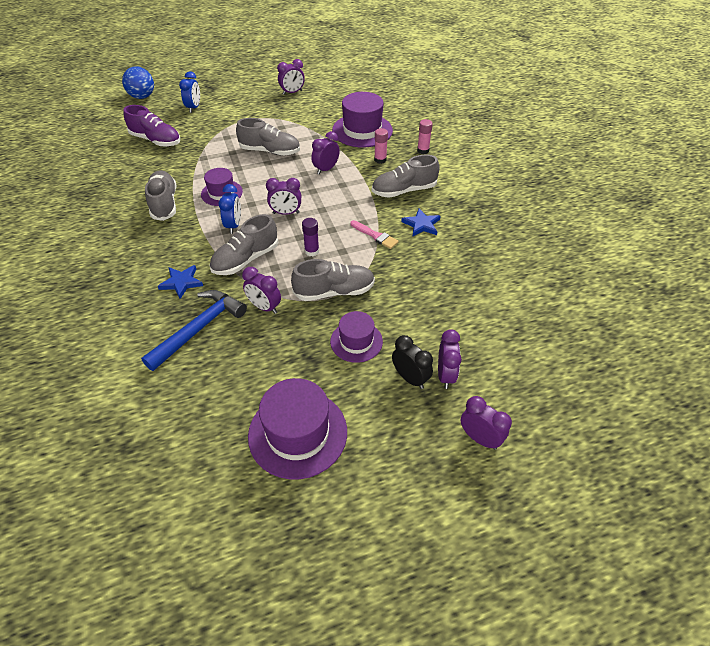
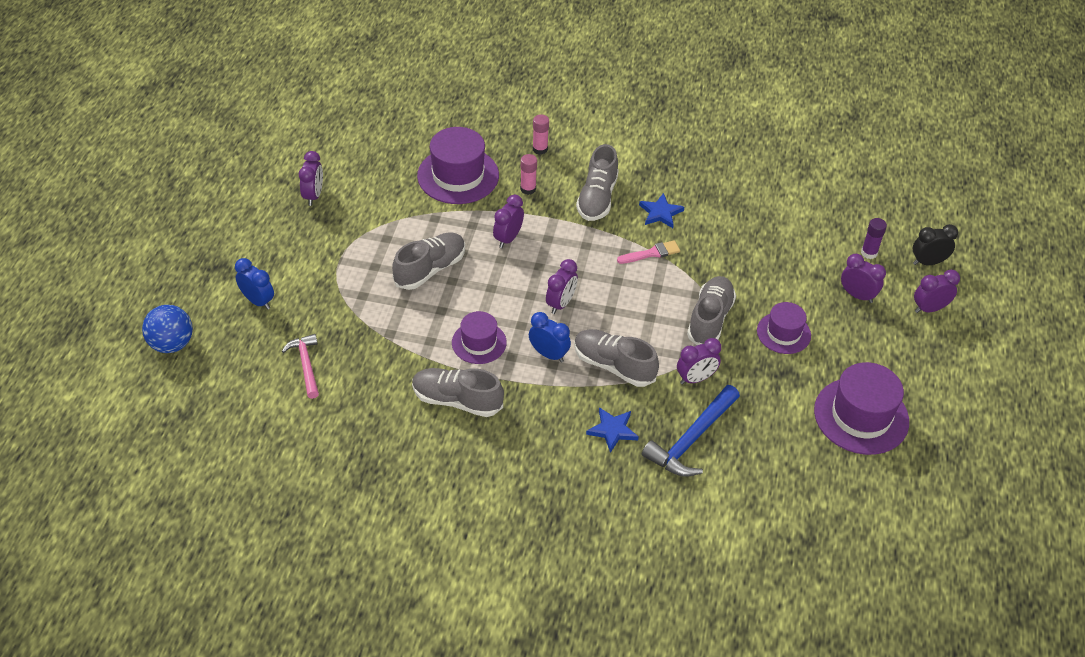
camera: 60 degrees left, 0 degrees up
(156, 140) = (306, 365): purple shoe -> pink hammer
(198, 329) = (692, 439): blue hammer -> blue hammer turned 120 degrees counterclockwise
(246, 259) = (614, 366): grey shoe -> grey shoe turned 135 degrees clockwise
(312, 251) = (639, 310): purple glue stick -> purple glue stick (869, 253)
(326, 169) = (508, 238): purple clock -> purple clock turned 45 degrees clockwise
(410, 378) = (847, 318): black clock -> black clock (928, 262)

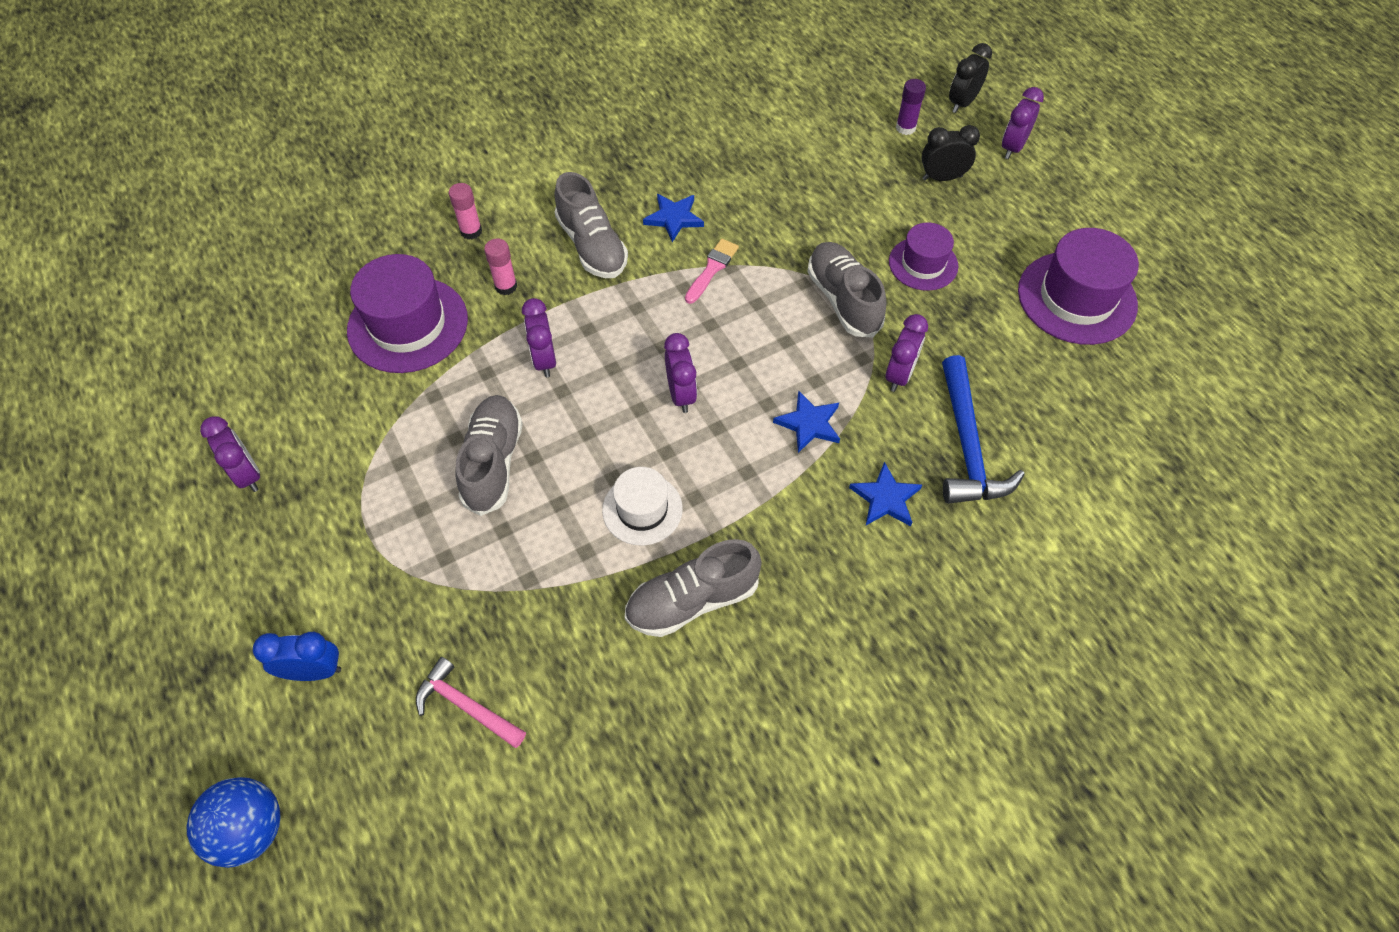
camera: 40 degrees left, 10 degrees up
(479, 342) = (642, 509): purple hat -> white hat
(548, 354) = (730, 463): blue clock -> none
(614, 366) = (809, 423): grey shoe -> blue star
(857, 295) = (942, 178): purple clock -> black clock

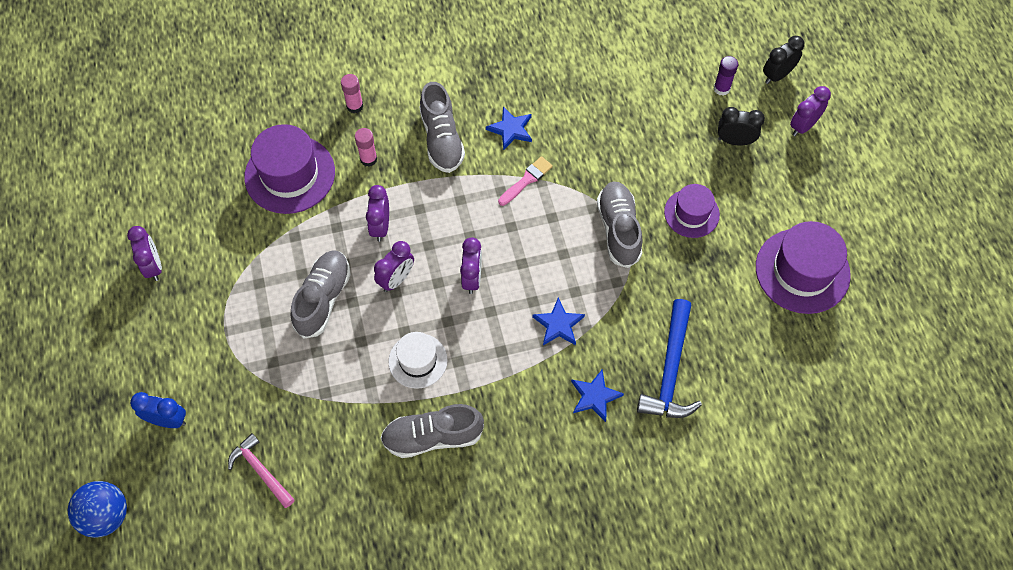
camera: 15 degrees right, 5 degrees up
(899, 375) = (639, 302): purple clock -> purple clock (396, 279)

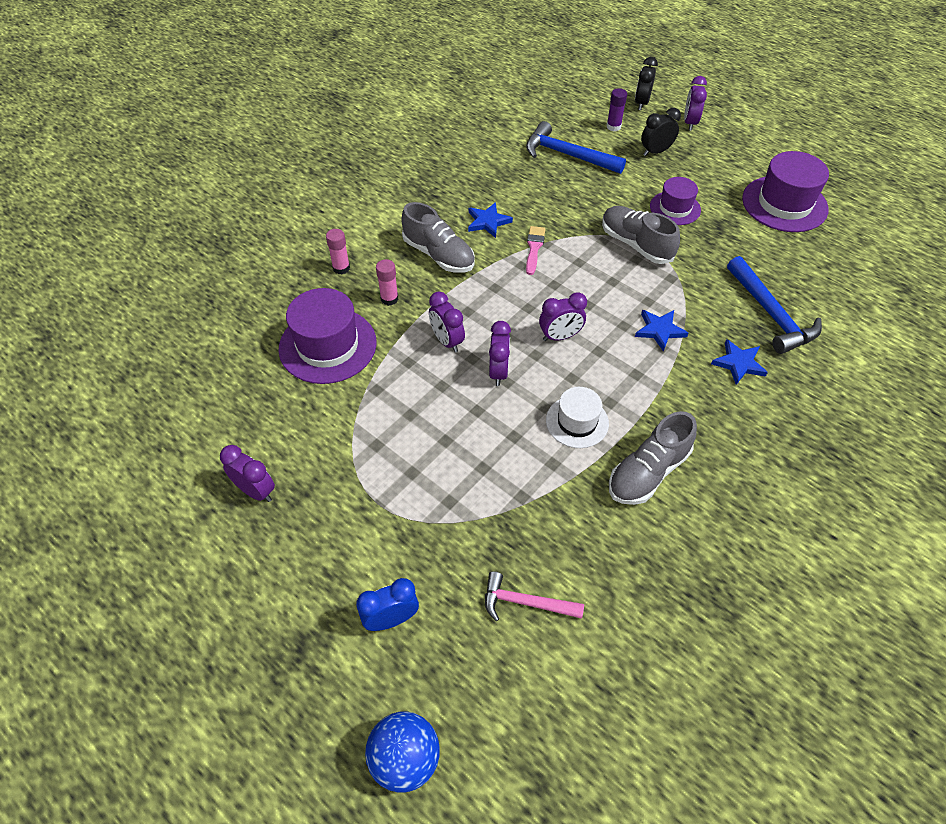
camera: 35 degrees left, 10 degrees down
(323, 299) = (448, 423): grey shoe -> none
(472, 278) = (560, 336): purple clock -> purple clock turned 105 degrees clockwise
(646, 97) = (568, 155): none -> blue hammer

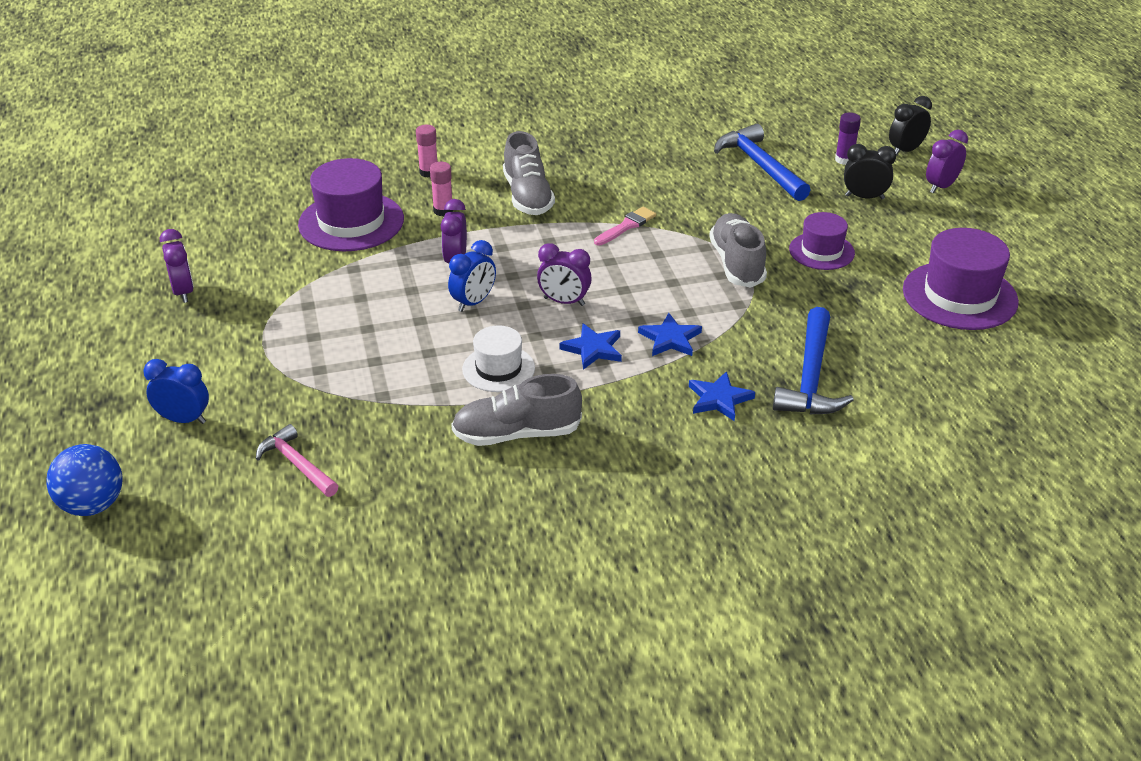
camera: 35 degrees right, 15 degrees down
(488, 222) = (607, 189): blue star -> blue star (593, 349)
(498, 372) = (473, 302): purple clock -> blue clock

